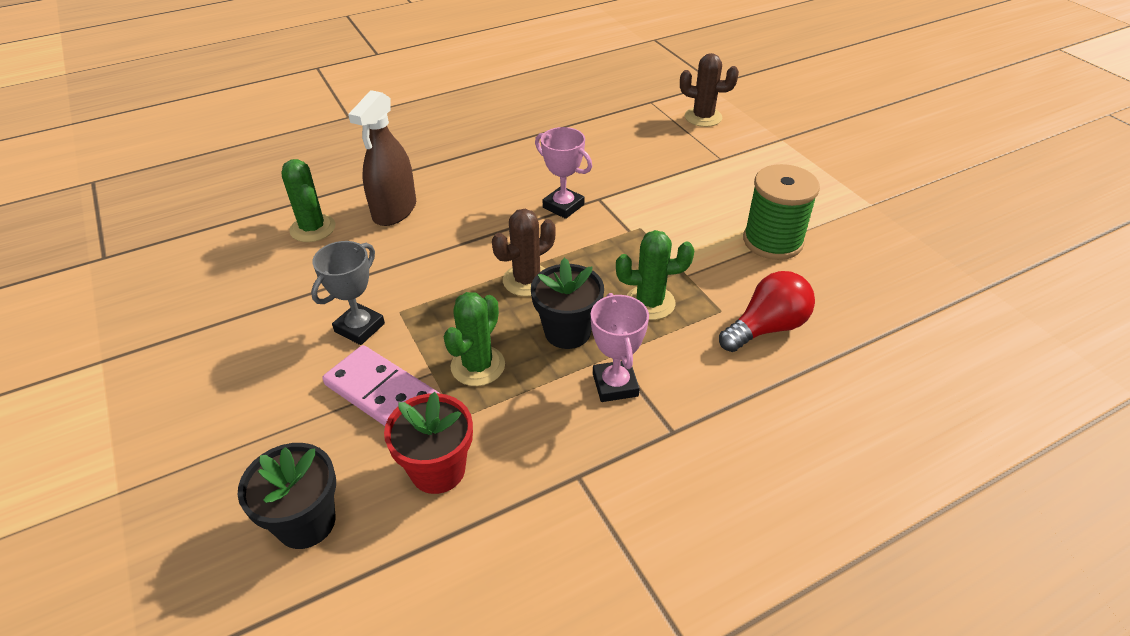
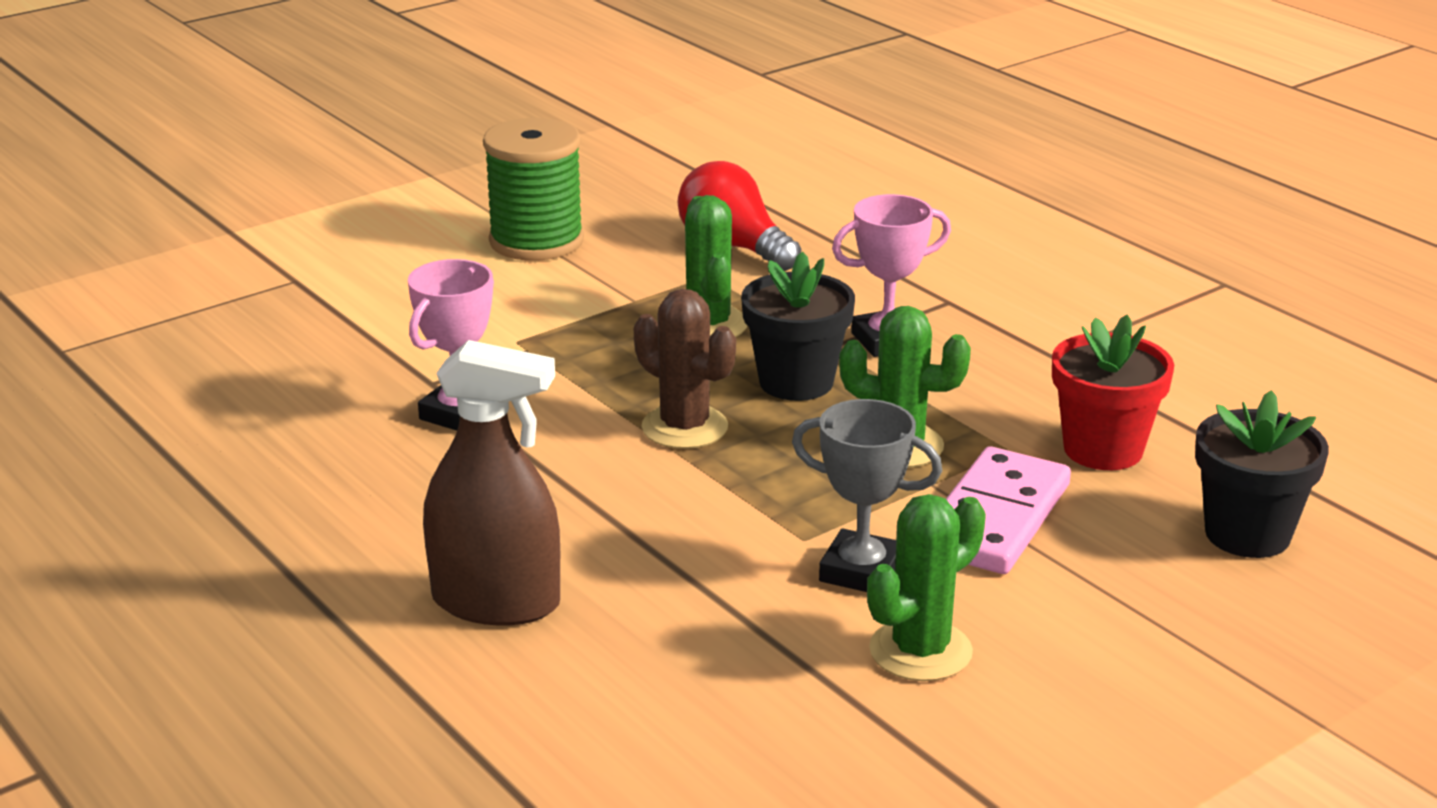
camera: 100 degrees left, 15 degrees down
(313, 228) = (578, 701): green cactus -> green cactus (920, 651)
(703, 117) = (139, 297): brown cactus -> none

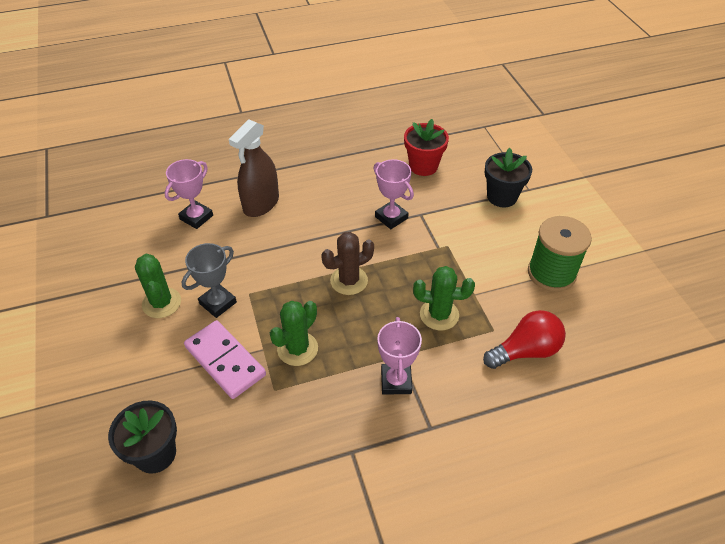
camera: 110 degrees right, 20 degrees up
(602, 696) = (196, 217): none -> pink trophy
(796, 382) = (370, 330): black flower pot -> black flower pot (502, 197)
(1103, 450) = (253, 429): red flower pot -> red flower pot (423, 166)

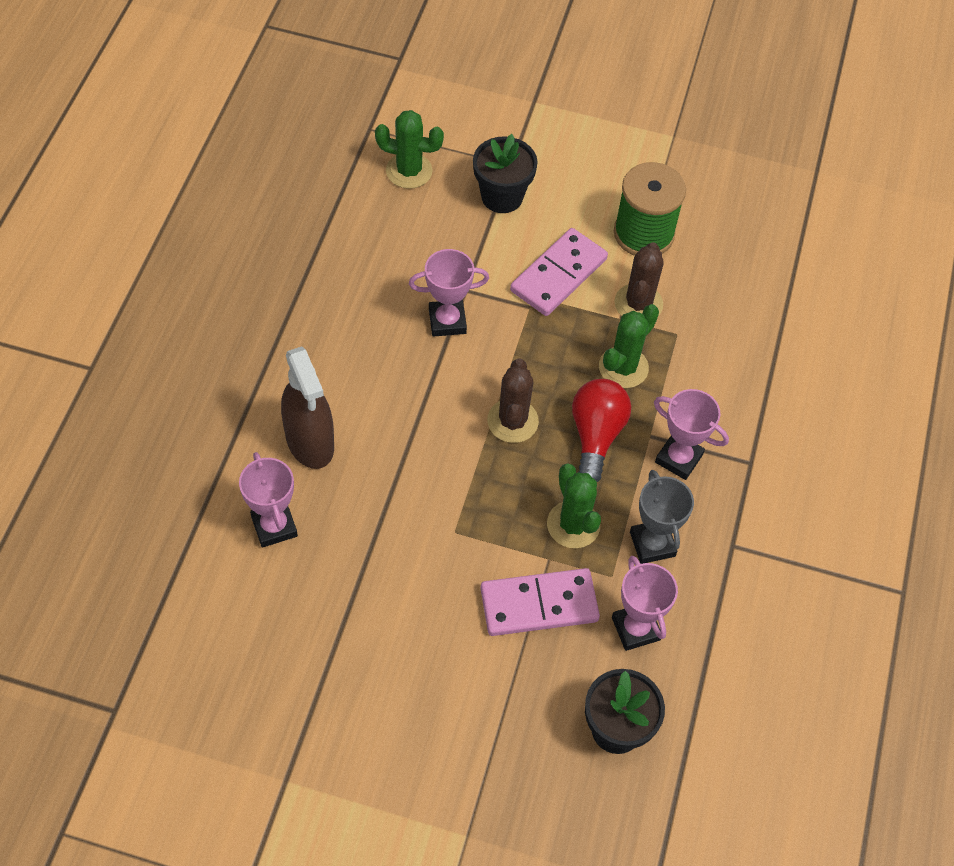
camera: 60 degrees left, 10 degrees up
(161, 303) = (399, 632): green cactus -> green cactus (409, 171)
(218, 303) = (445, 571): grey trophy -> grey trophy (652, 544)
(242, 425) = (635, 628): none -> pink trophy
(423, 166) = (387, 235): red flower pot -> none
(475, 248) = (558, 275): none -> pink domino
(495, 298) = (638, 304): none -> brown cactus
(525, 351) = (720, 325): red light bulb -> red light bulb (596, 435)

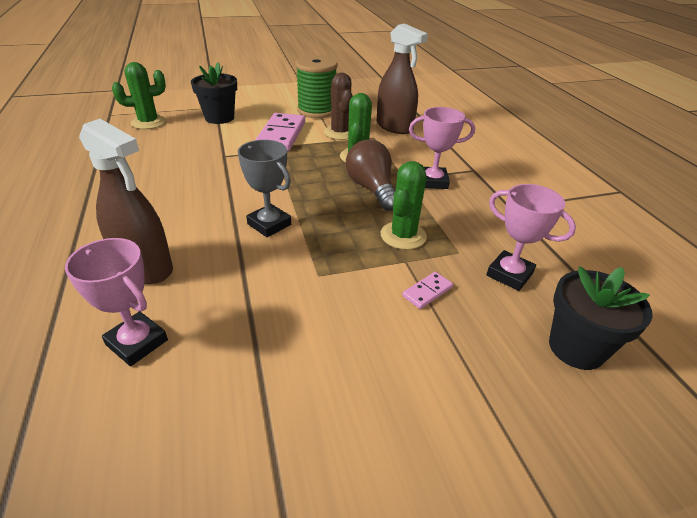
camera: 30 degrees left, 20 degrees down
(447, 321) = (221, 171): pink trophy -> none
(512, 421) = (309, 200): brown cactus -> none
(539, 604) = (427, 292): pink domino -> pink domino, size x0.46
(573, 525) = (403, 236): green cactus -> green cactus turned 75 degrees clockwise
(596, 435) = (371, 189): red light bulb -> brown light bulb
(652, 544) = (464, 225): grey trophy -> grey trophy (269, 224)
(723, 323) = (394, 127): none -> brown spray bottle

